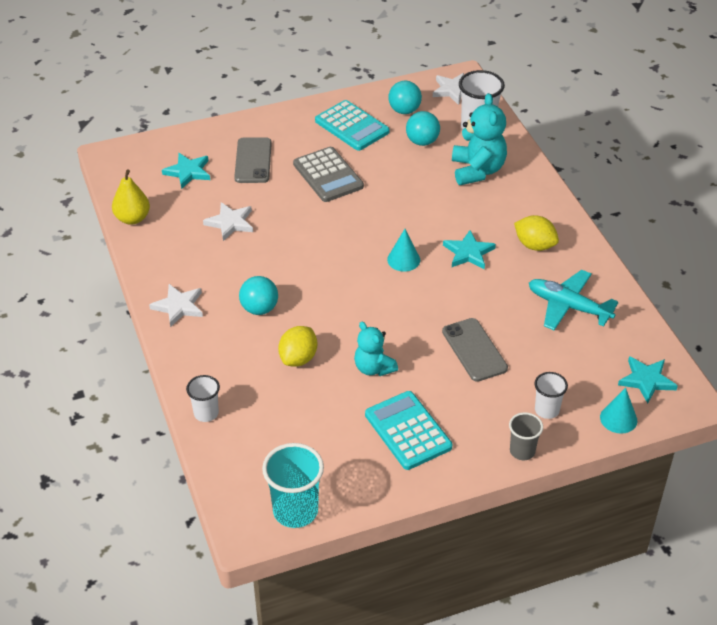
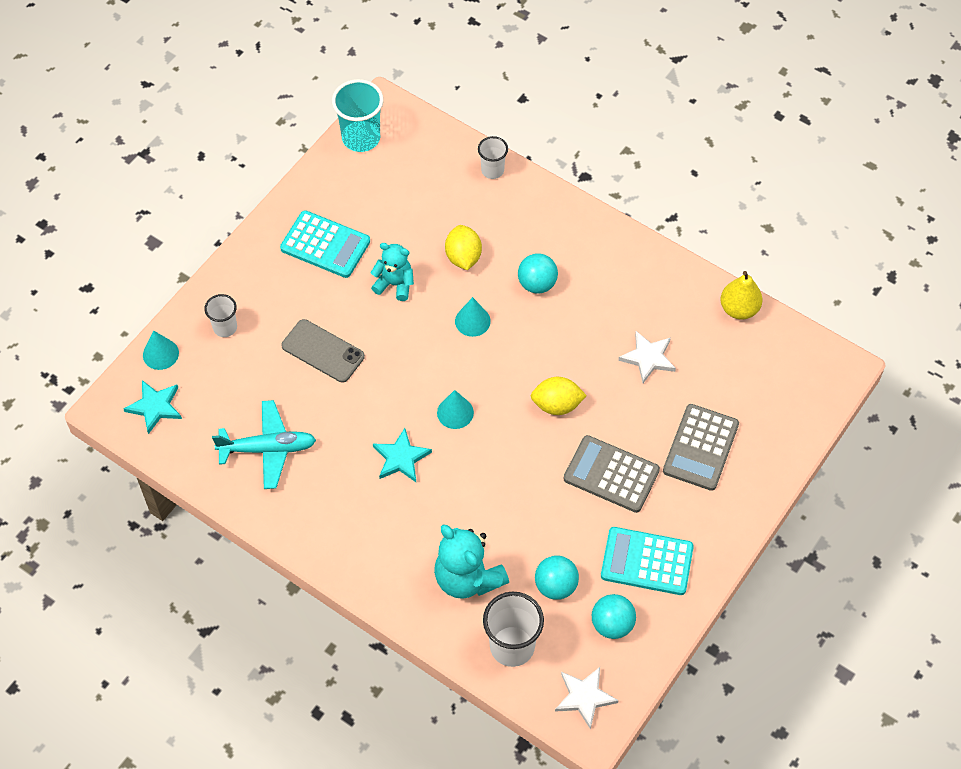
camera: 145 degrees right, 15 degrees up
(179, 306) = (605, 246): white star -> none
(188, 172) = (747, 394): turquoise star -> none
(253, 161) = (700, 448): grey phone -> grey calculator
(335, 310) = (472, 321): none -> turquoise cone
(522, 451) = (223, 279): grey cup -> none
(534, 245) = (343, 506): yellow lemon -> yellow lemon (557, 405)

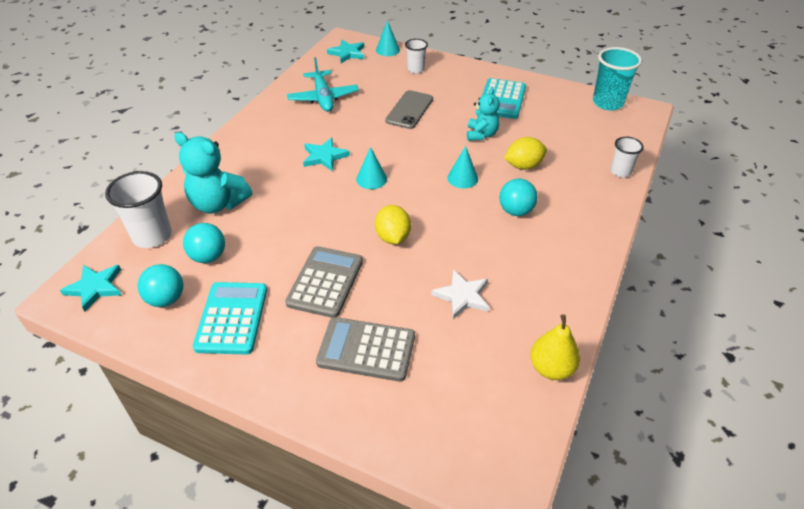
camera: 80 degrees right, 15 degrees down
(467, 578) = (218, 203): turquoise teddy bear -> turquoise teddy bear turned 105 degrees counterclockwise
(584, 697) = (95, 288): white star -> turquoise star

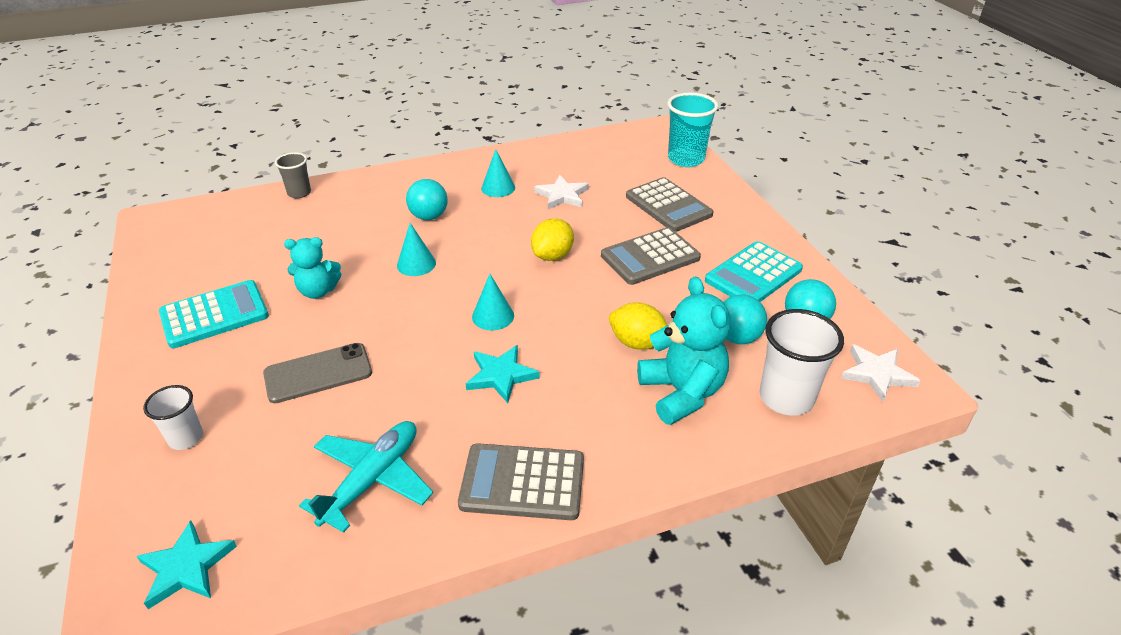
camera: 135 degrees left, 5 degrees down
(95, 288) = (877, 374): turquoise star -> white star
(260, 128) = (522, 482): none -> grey calculator
(387, 50) = (131, 519): turquoise cone -> turquoise cone (498, 188)
(481, 134) = (318, 291): turquoise teddy bear -> turquoise teddy bear turned 150 degrees counterclockwise
(523, 166) = (350, 241): yellow lemon -> yellow lemon (637, 343)
(551, 368) = (568, 144): yellow pear -> none
(608, 103) = (154, 243): turquoise cup -> turquoise cup (686, 159)
(620, 172) = (299, 193): white cup -> grey cup

